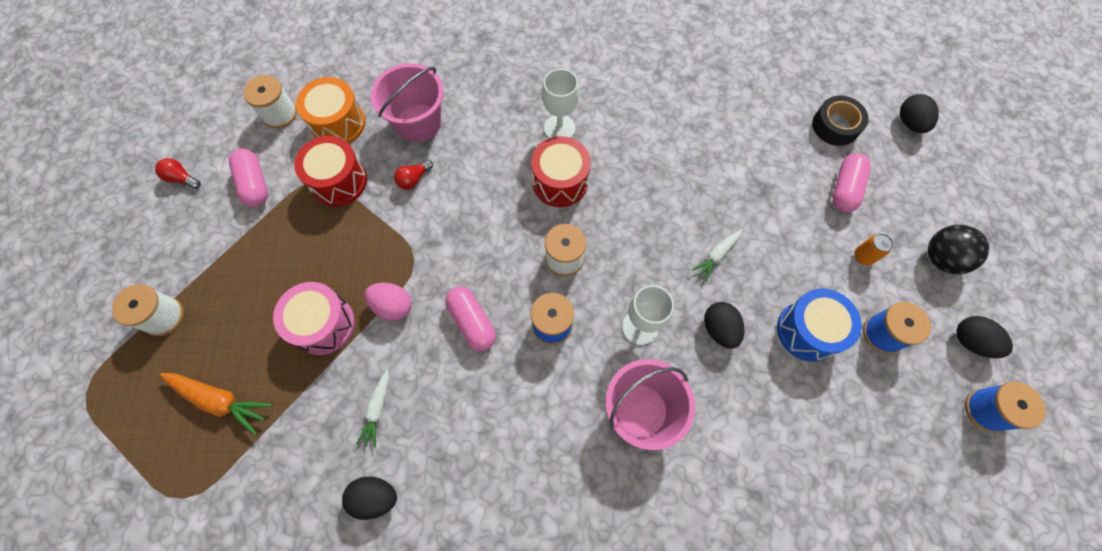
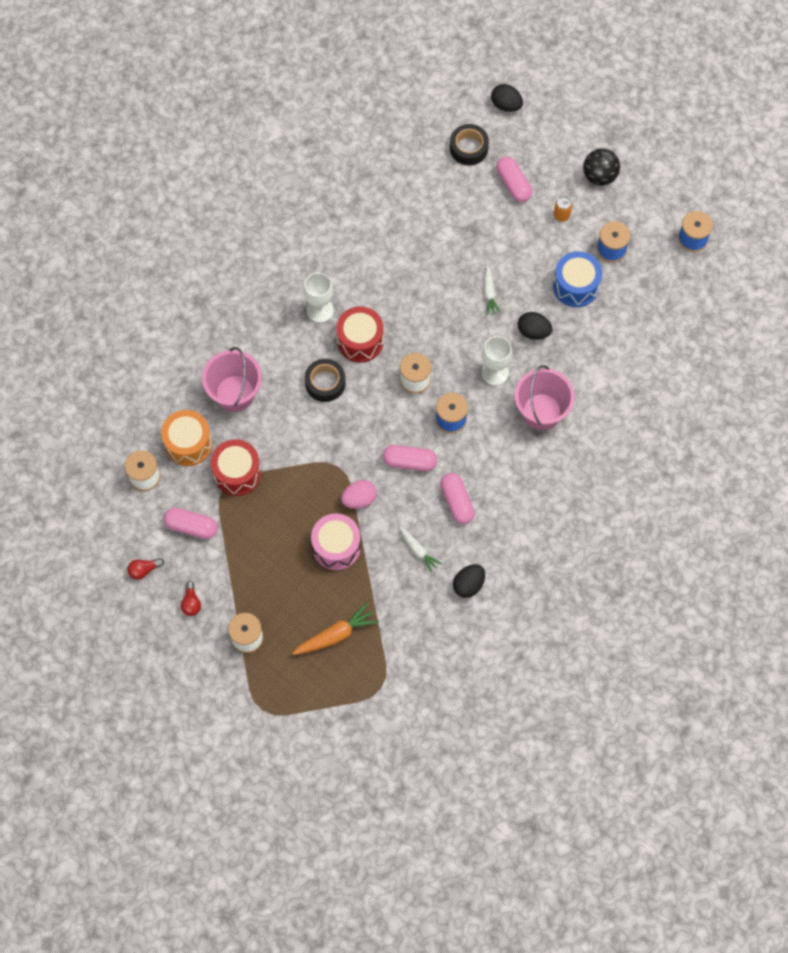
camera: 50 degrees left, 0 degrees up
(414, 179) = (278, 426): red light bulb -> red light bulb (191, 603)
(464, 404) = (457, 502): none -> pink capsule
(491, 185) = (325, 383): none -> black tape
(970, 341) = (655, 209): black egg -> none

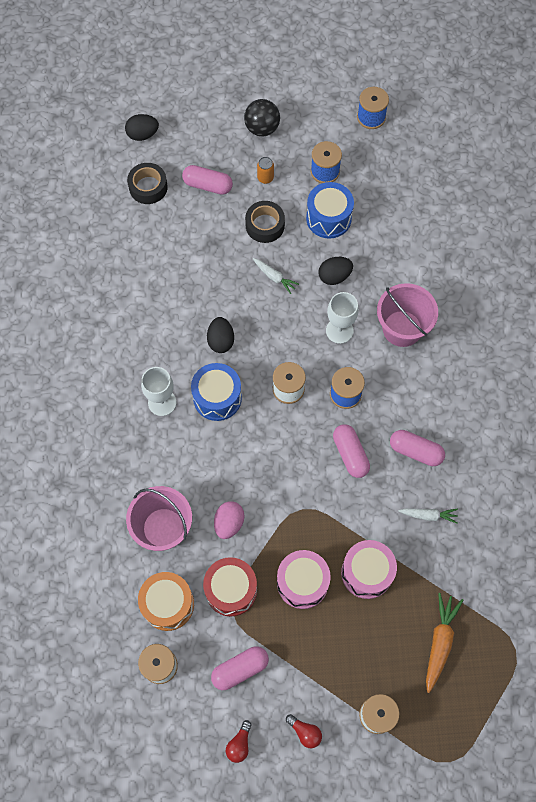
camera: 45 degrees left, 0 degrees up
(287, 512) = (302, 582): none -> pink drum
(325, 383) = (225, 454): black tape -> black tape (265, 225)
(359, 499) = (344, 519): pink egg -> pink egg (229, 523)
(360, 341) = (217, 398): red drum -> blue drum
(409, 462) = (350, 454): pink capsule -> pink capsule turned 75 degrees counterclockwise
(468, 585) = (490, 505): black egg -> black egg (221, 341)

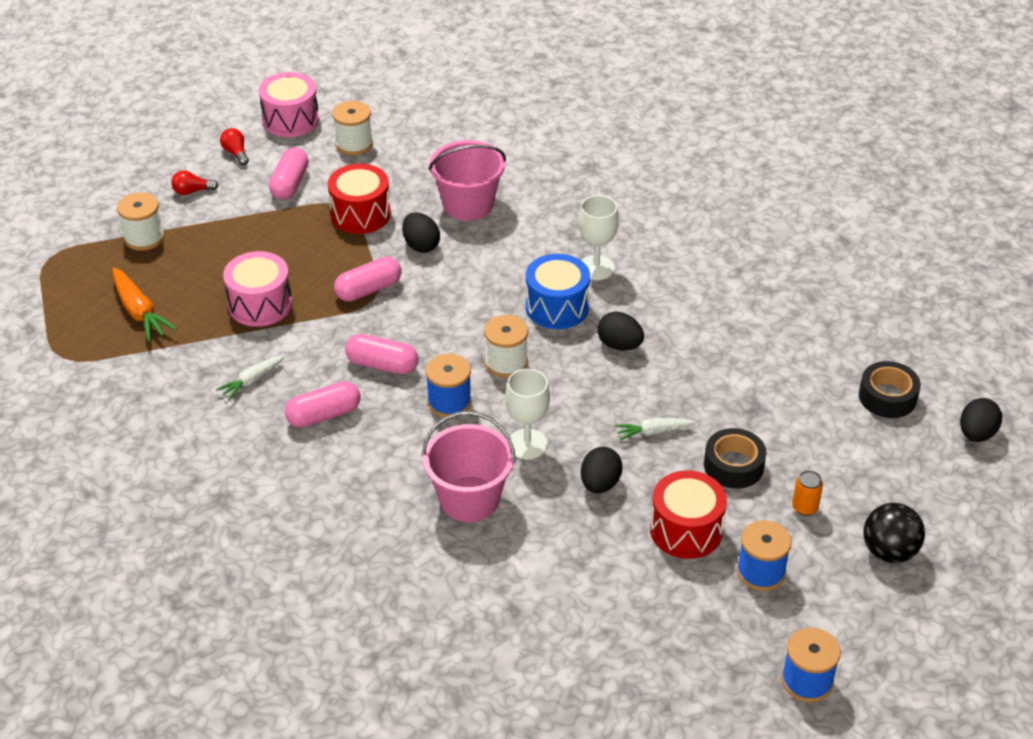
camera: 130 degrees right, 25 degrees down
(168, 604) = (398, 173): orange drum -> none
(208, 185) = (842, 449): pink capsule -> pink capsule (368, 290)
(229, 523) = (421, 245): pink egg -> black egg
(302, 582) = (308, 259): pink drum -> pink drum (291, 120)
(328, 218) = (686, 530): blue drum -> red drum

